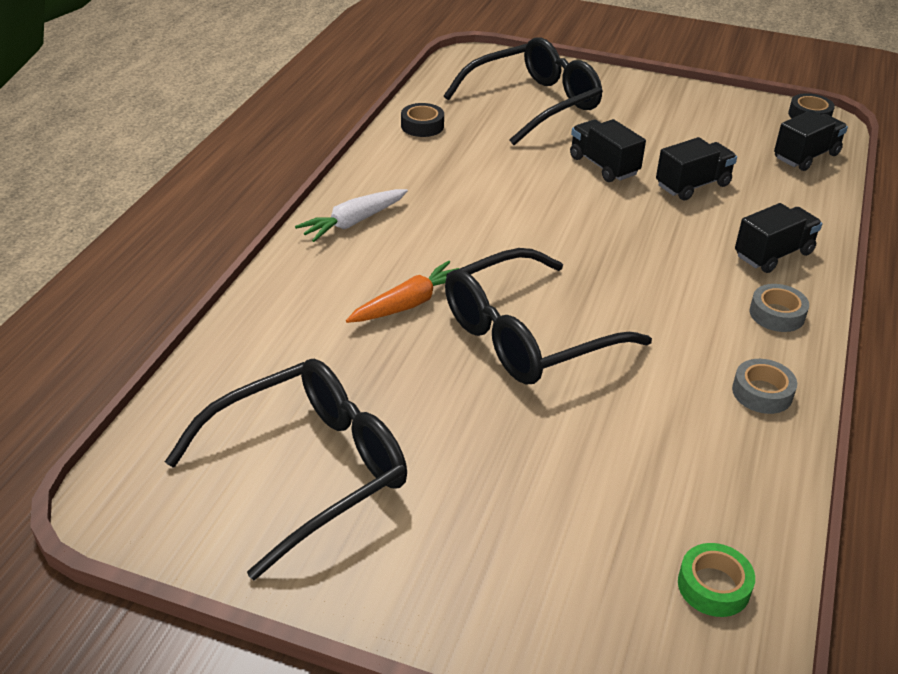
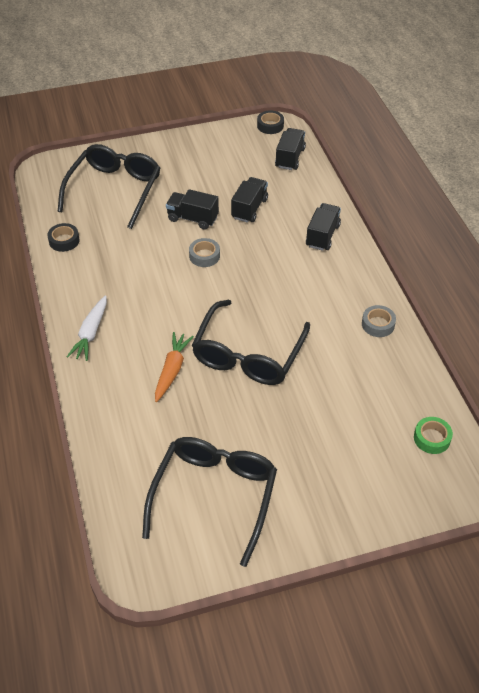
camera: 35 degrees left, 10 degrees up
(777, 314) = (351, 273): grey tape -> grey tape (204, 256)

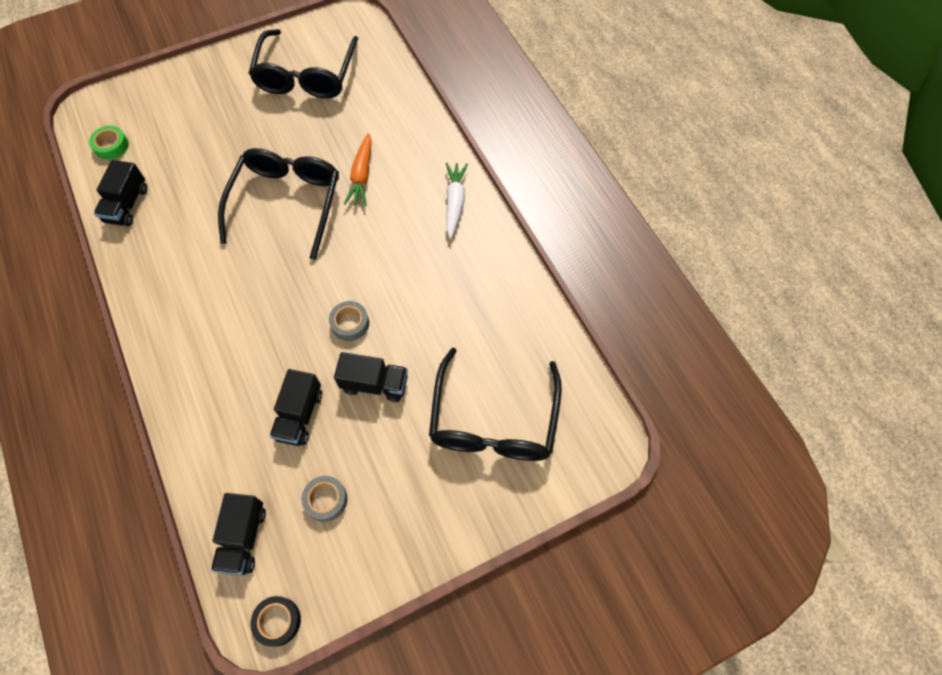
camera: 170 degrees right, 15 degrees up
(64, 241) = (529, 320): black tape -> none
(322, 236) = (200, 381): black truck -> black truck (127, 205)
(378, 324) = (145, 258): grey tape -> grey tape (326, 500)

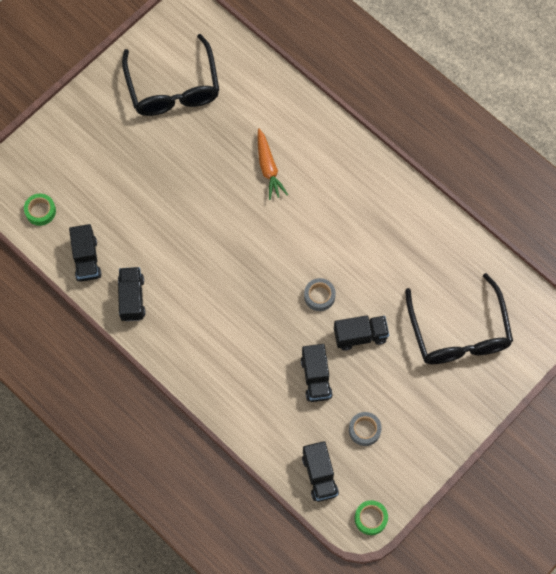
camera: 20 degrees left, 5 degrees up
(149, 258) = (132, 298): none -> black truck
(277, 621) = (370, 518): black tape -> green tape
(287, 202) = (218, 212): black glasses -> none
(455, 203) = (355, 167): white carrot -> none

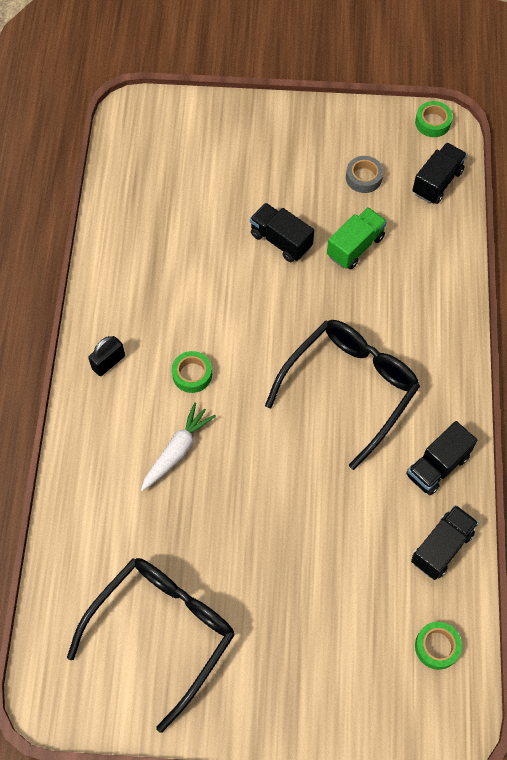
camera: 130 degrees left, 5 degrees down
(268, 168) = (177, 451): orange carrot -> white carrot
(310, 211) = (192, 374): none -> green tape
(316, 378) = (355, 246): black truck -> green truck
(319, 296) = (274, 301): grey tape -> none
(358, 172) = (108, 362): none -> black padlock
(459, 333) = (204, 168): black glasses -> black glasses (350, 388)

